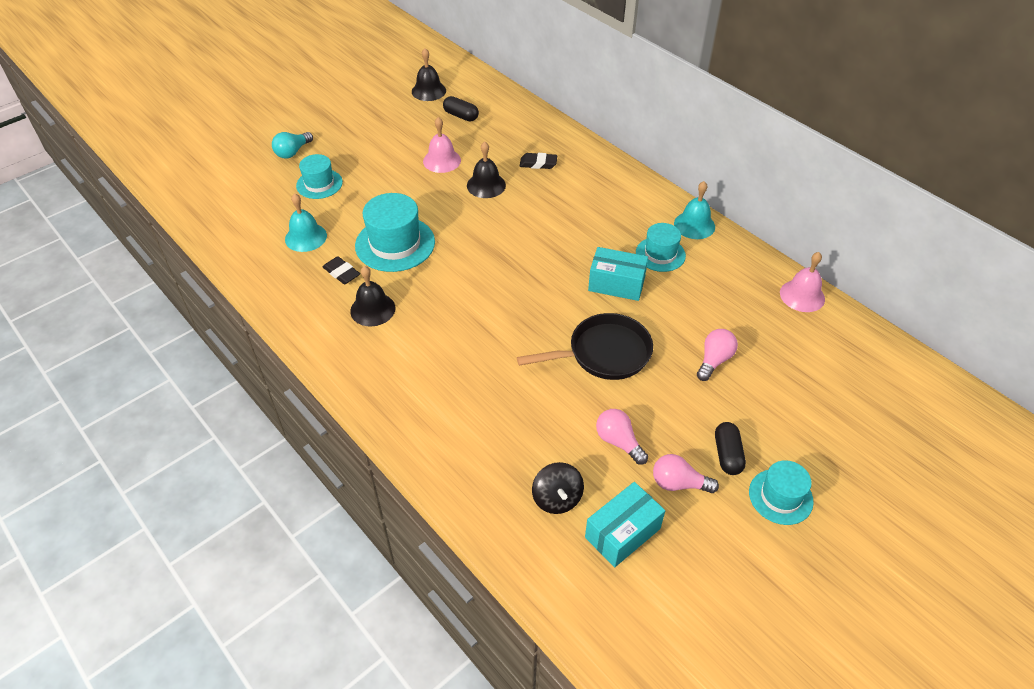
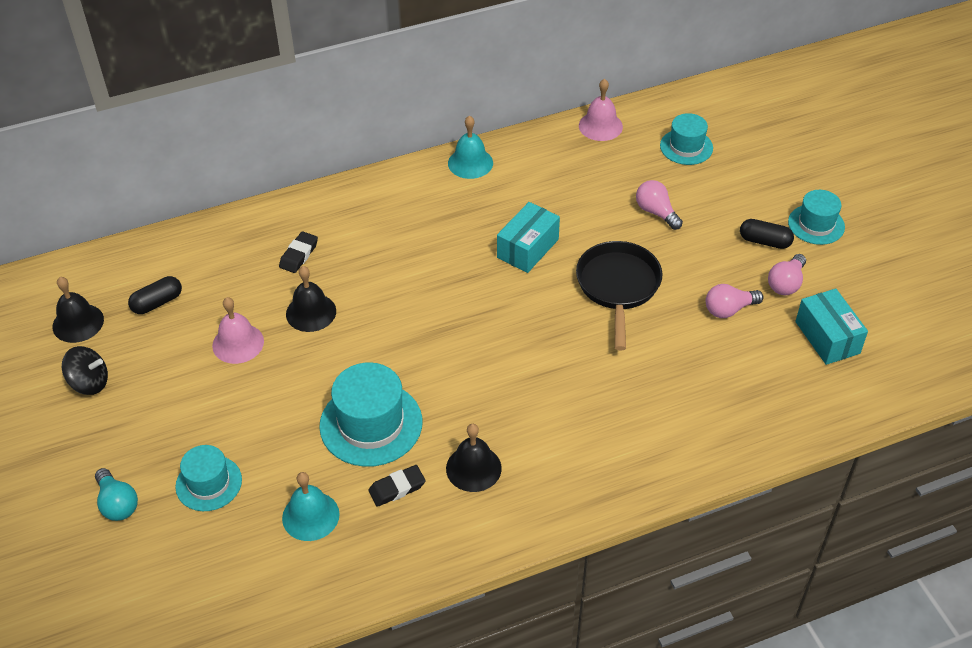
camera: 70 degrees left, 0 degrees up
(557, 498) = (779, 372): black spinning top -> black spinning top (89, 383)
(660, 254) = (500, 202): turquoise hat -> turquoise hat (686, 147)

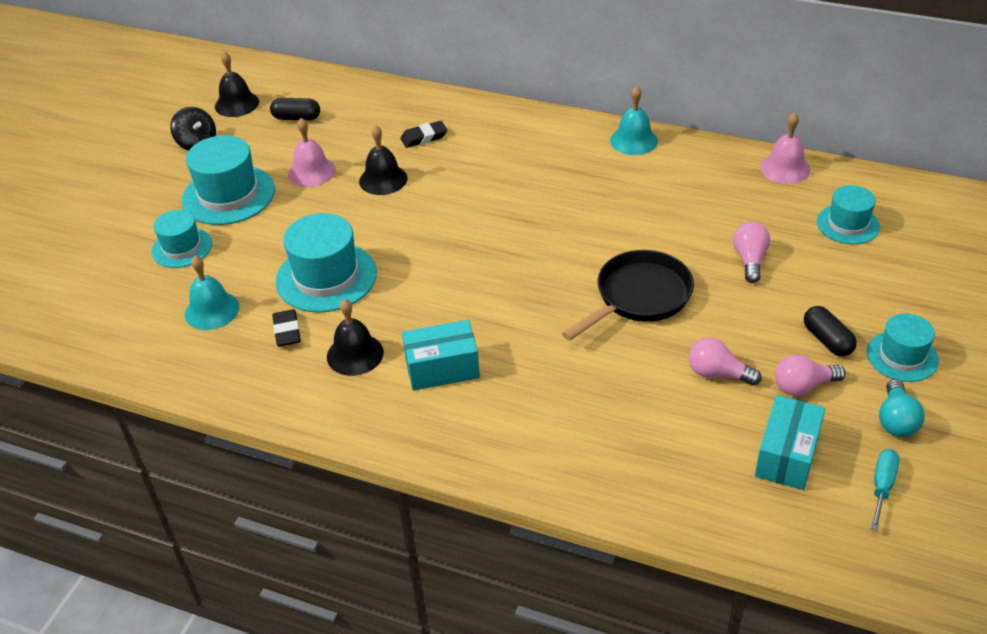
camera: 45 degrees right, 5 degrees down
(117, 503) = (119, 225): turquoise light bulb -> turquoise light bulb (896, 420)
(188, 410) = (228, 195): none -> turquoise hat
(397, 488) = (287, 331): black eraser -> black eraser turned 60 degrees clockwise
(527, 248) = (600, 226): turquoise box -> turquoise box (442, 368)
(895, 320) = (882, 486): none -> turquoise screwdriver

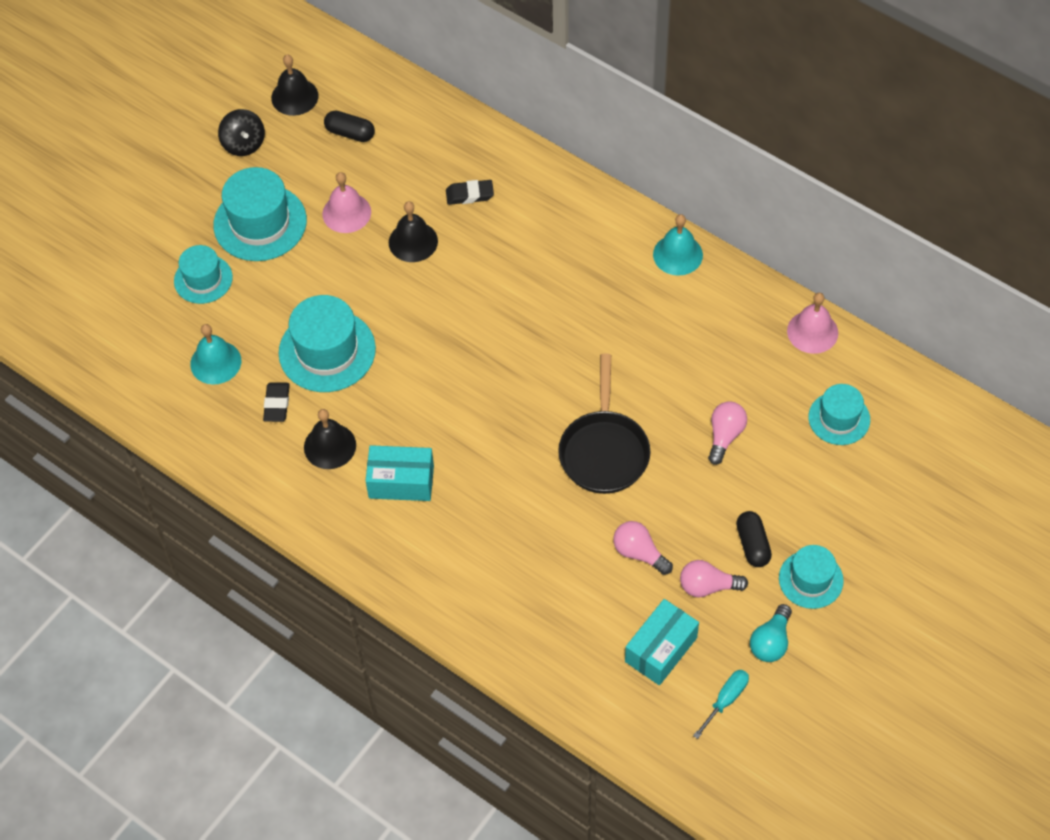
camera: 15 degrees right, 15 degrees up
(639, 297) = (604, 451): black pan -> black pan turned 120 degrees clockwise

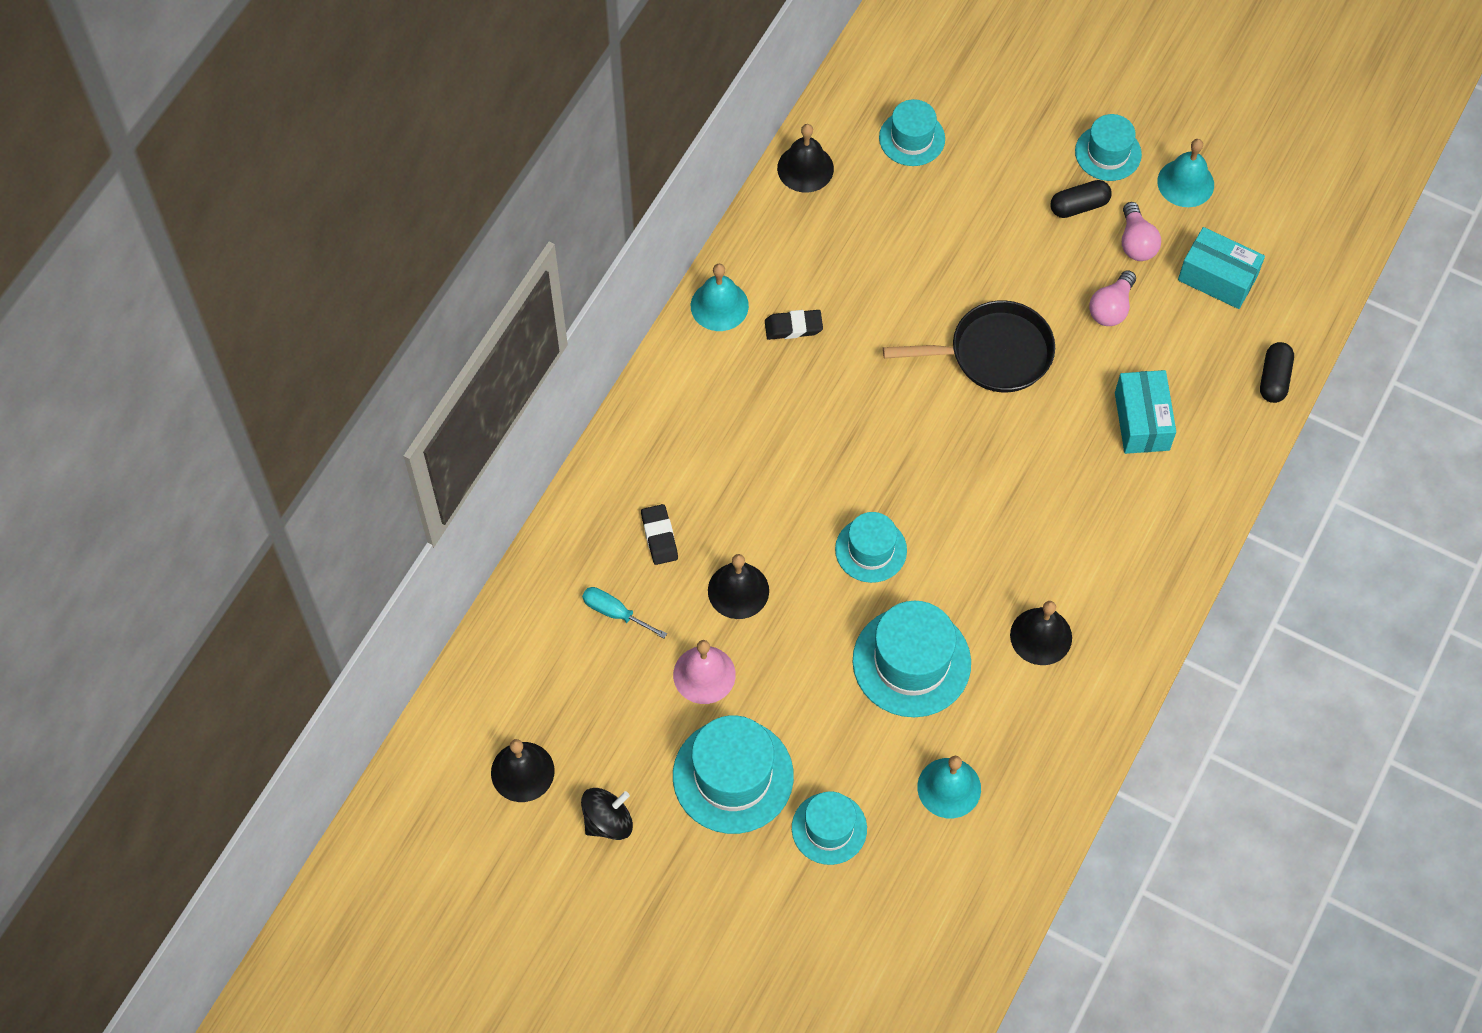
camera: 100 degrees left, 5 degrees up
(277, 404) = (995, 705): black eraser -> black eraser (793, 327)
(350, 133) = (577, 691): black capsule -> black capsule (1274, 379)
(401, 482) = (1072, 552): turquoise box -> turquoise box (1142, 421)
(431, 335) = (871, 550): none -> turquoise hat
(725, 436) = (953, 240): pink light bulb -> none
(726, 700) = (1258, 217): turquoise screwdriver -> turquoise screwdriver (615, 612)
(771, 642) = (1185, 183): turquoise light bulb -> turquoise bell
(812, 331) = (805, 168): pink bell -> black bell

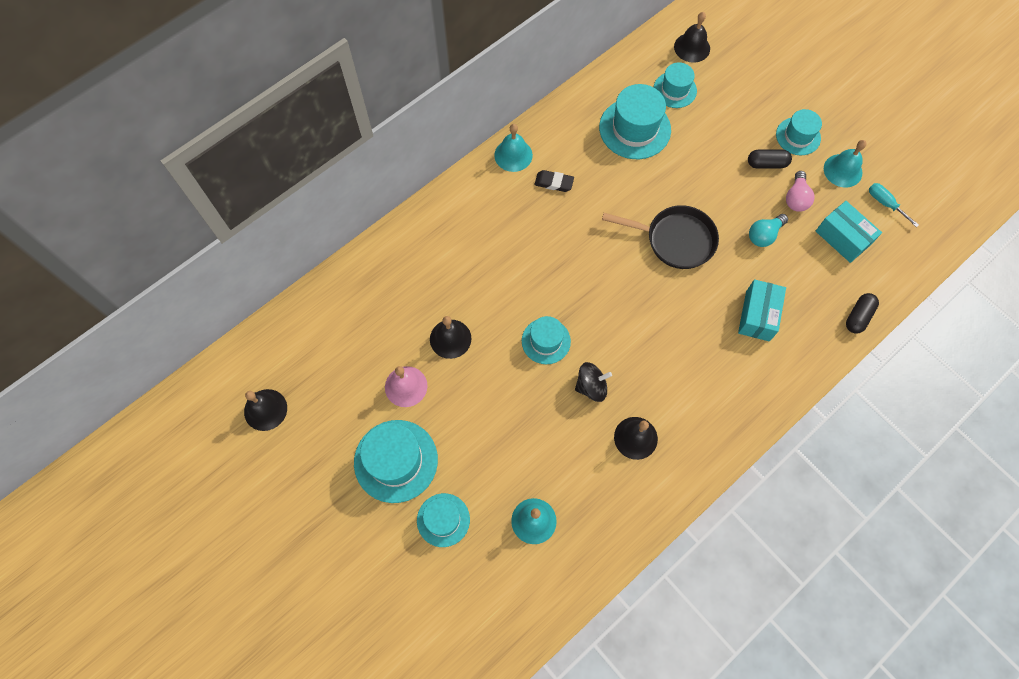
camera: 20 degrees right, 5 degrees up
(608, 821) = (304, 462): black spinning top -> black spinning top (591, 386)
(615, 612) = (367, 326): turquoise screwdriver -> turquoise screwdriver (885, 203)
(659, 536) = (415, 287): black eraser -> none
(805, 168) = (600, 88): black bell -> black bell (692, 47)
(911, 662) = (543, 425): turquoise hat -> turquoise hat (635, 129)
(1111, 308) = (764, 235): pink light bulb -> turquoise light bulb

